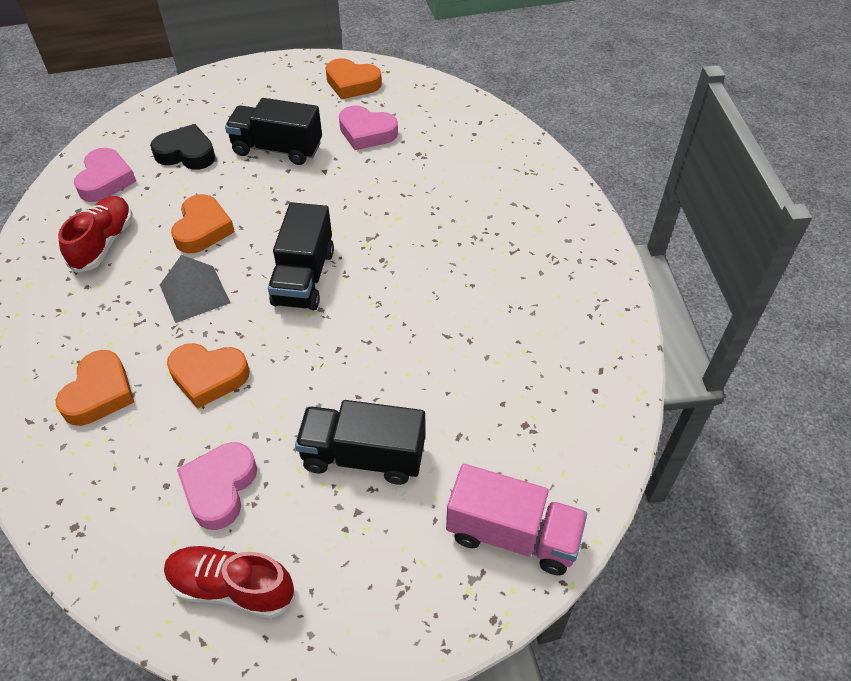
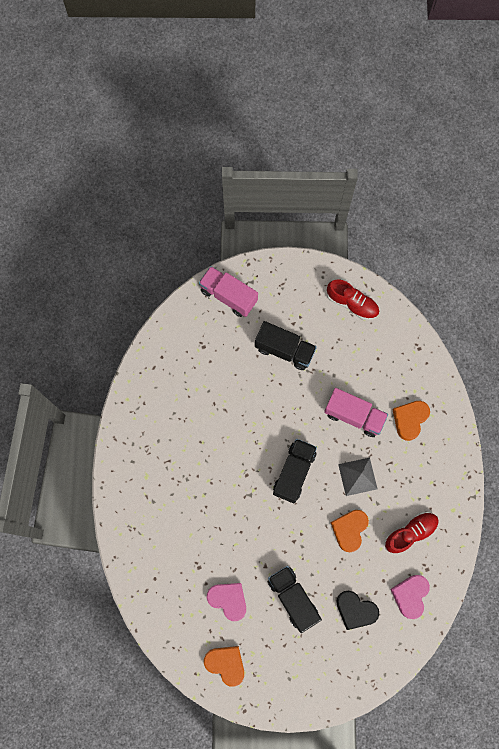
camera: 165 degrees left, 25 degrees up
(103, 243) = (410, 533): red shoe -> red shoe turned 150 degrees counterclockwise
(208, 377) = (354, 415): orange heart -> pink truck
(220, 488) = (353, 351): pink heart -> none
(277, 149) = (293, 598): black truck -> black truck turned 150 degrees counterclockwise

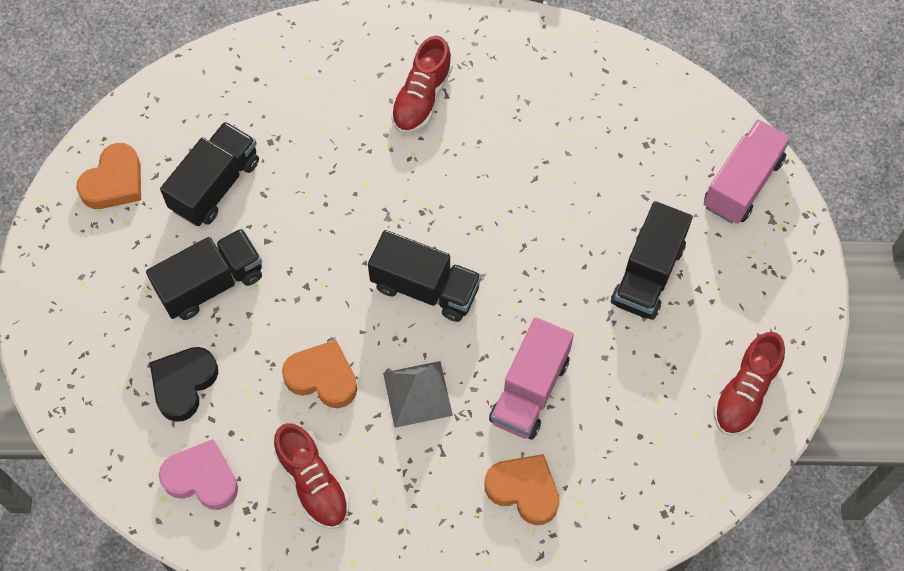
camera: 90 degrees right, 10 degrees down
(170, 475) = (422, 98): none -> red shoe
(228, 600) = (215, 185): pink heart -> black truck

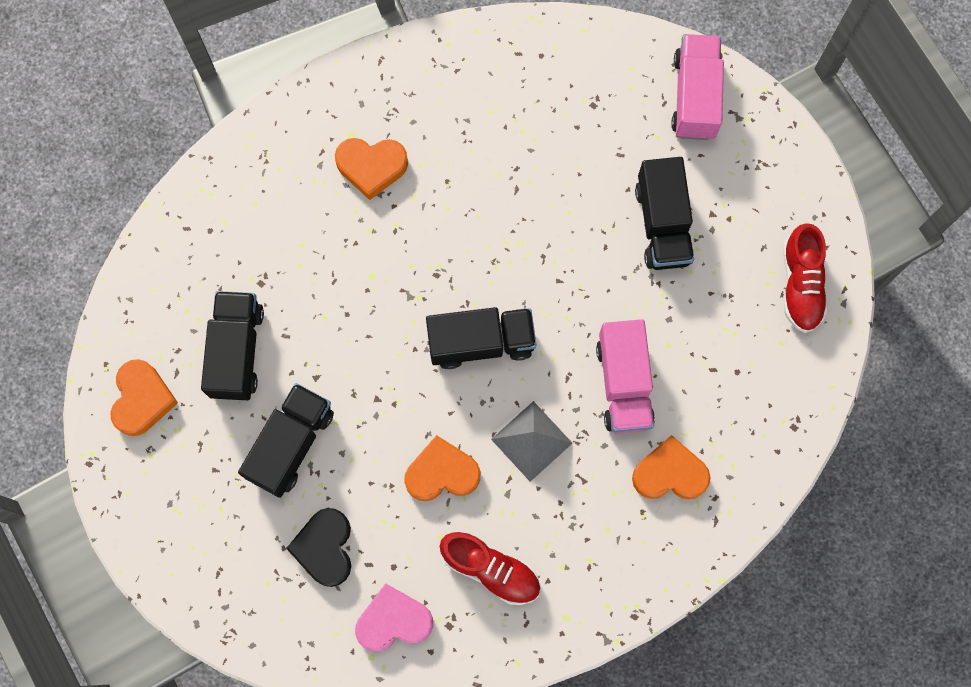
camera: 30 degrees left, 10 degrees up
(422, 98) = (371, 167): red shoe -> orange heart

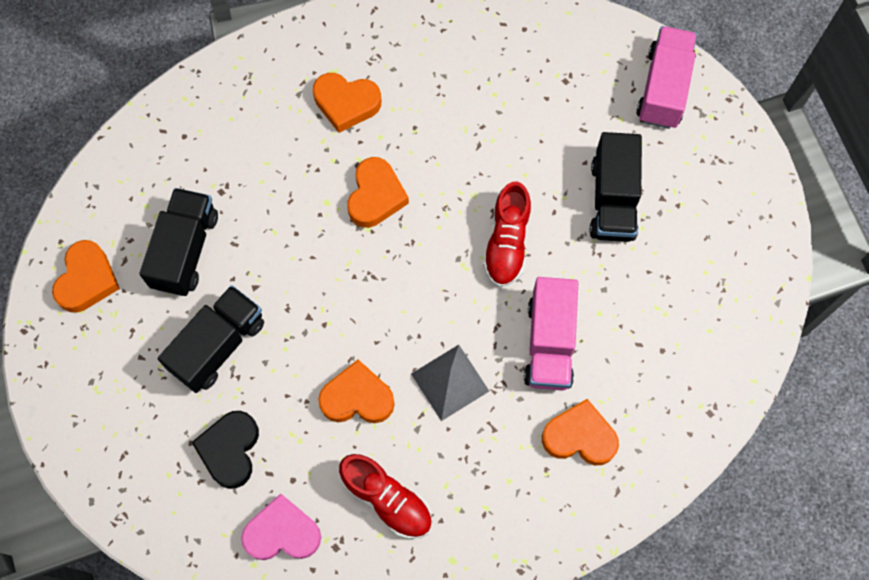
camera: 10 degrees right, 5 degrees down
(421, 261) = (375, 196): none -> orange heart
(481, 342) = (418, 281): black truck -> none
(801, 284) = (738, 278): red shoe -> red shoe (507, 243)

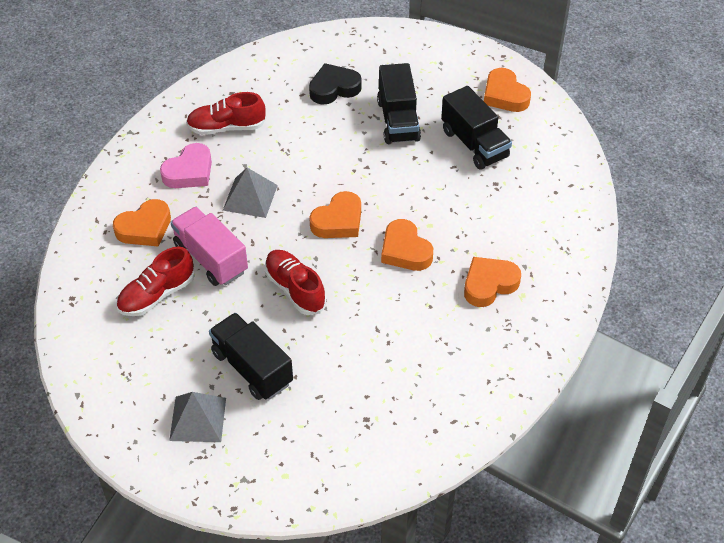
camera: 135 degrees right, 20 degrees down
(230, 450) = (334, 88): black heart -> black heart turned 75 degrees counterclockwise
(282, 532) = (266, 79): pink heart -> pink heart (189, 172)
(357, 398) = (294, 154): orange heart -> orange heart (338, 221)
(631, 346) = (157, 295): none -> red shoe
(663, 88) = (290, 474): pink truck -> none
(695, 193) = (198, 419): none -> grey pyramid

